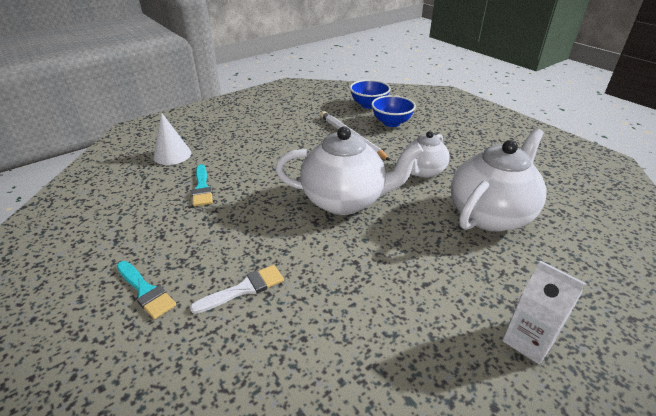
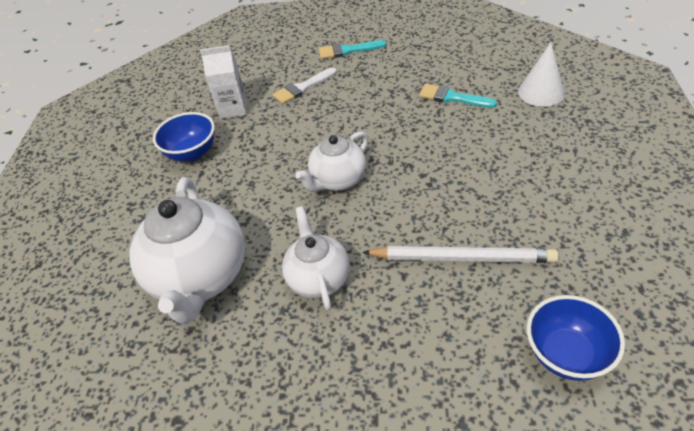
camera: 135 degrees right, 10 degrees up
(244, 289) = (302, 88): white brush -> white brush turned 45 degrees clockwise
(345, 200) = (338, 180): white teapot -> white teapot, size x0.59
(391, 123) = (471, 339): blue bowl -> blue bowl (192, 153)
(528, 340) = (109, 192): white carton -> white carton (233, 109)

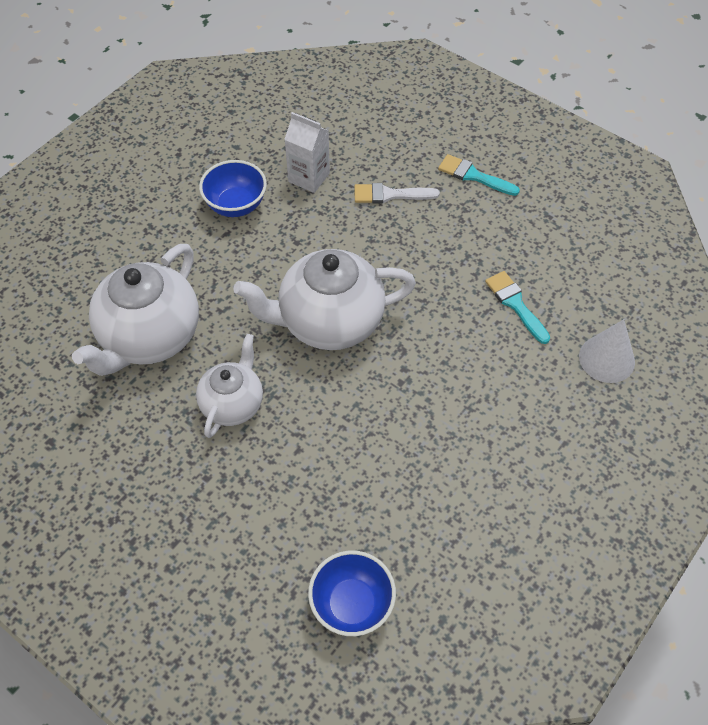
camera: 30 degrees right, 10 degrees up
(338, 180) = (329, 322): white teapot -> white teapot, size x1.68
(461, 257) = (357, 469): white pencil -> none

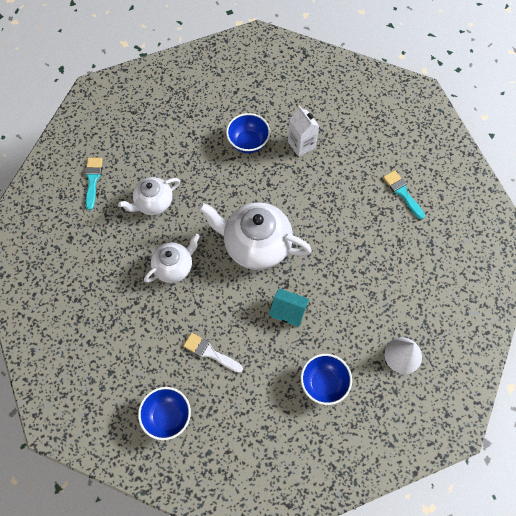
camera: 30 degrees right, 10 degrees up
(149, 337) = (153, 203): white teapot -> white teapot, size x0.59
(390, 195) = (342, 180): white brush -> white brush (210, 352)
(427, 381) = (288, 311): none -> turquoise house
(515, 304) = (371, 291): turquoise brush -> turquoise brush (93, 180)
(534, 444) = (324, 383): none -> blue bowl

